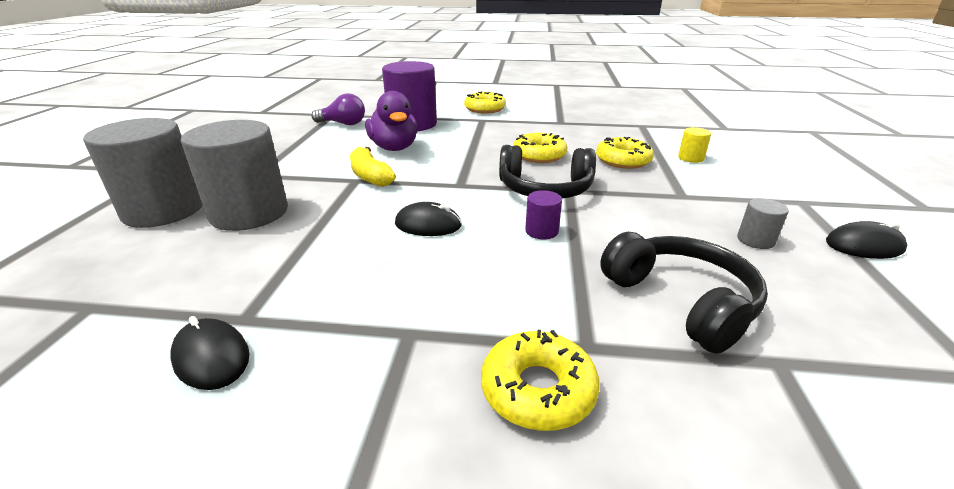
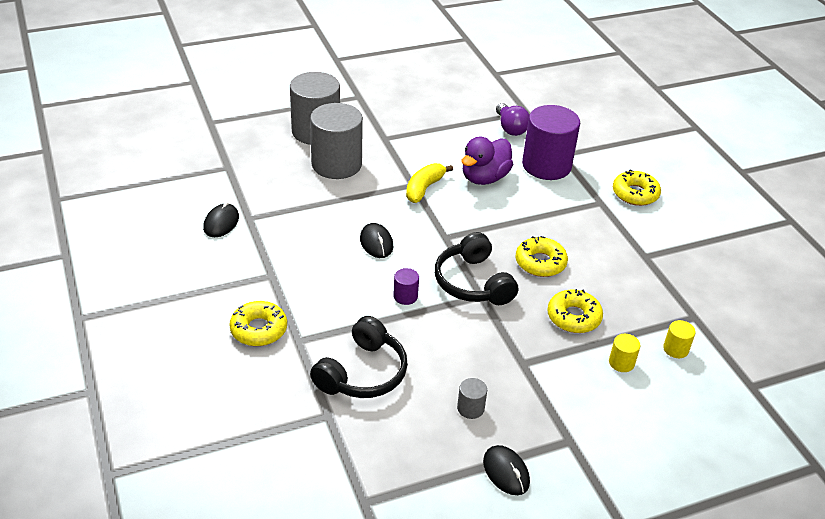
camera: 60 degrees right, 10 degrees up
(678, 138) = (675, 349): none -> yellow cylinder

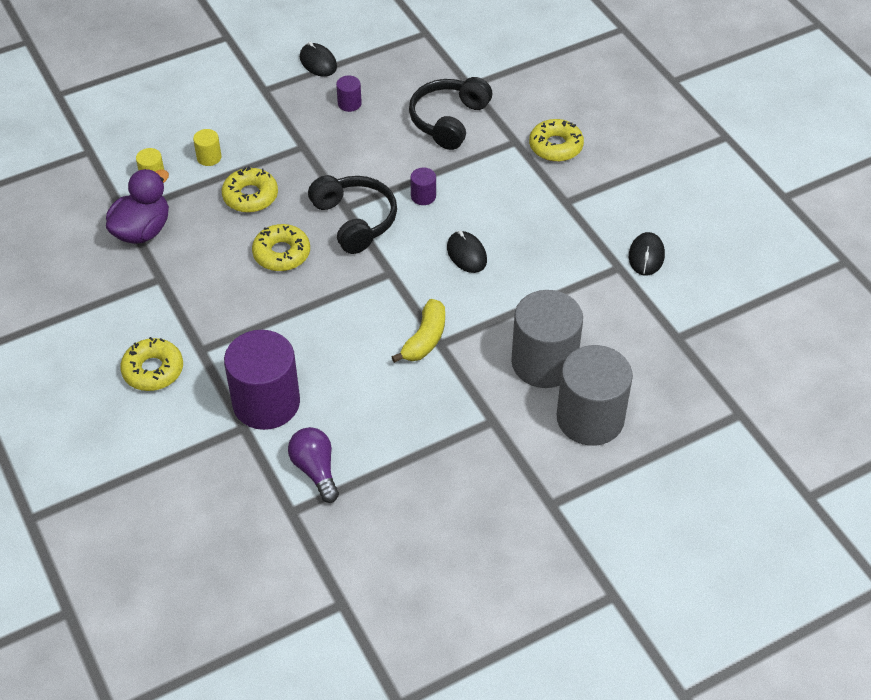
camera: 175 degrees right, 10 degrees up
(470, 408) = (349, 103): grey cylinder -> purple cylinder
(484, 178) = (349, 368): purple duck -> purple duck (142, 230)

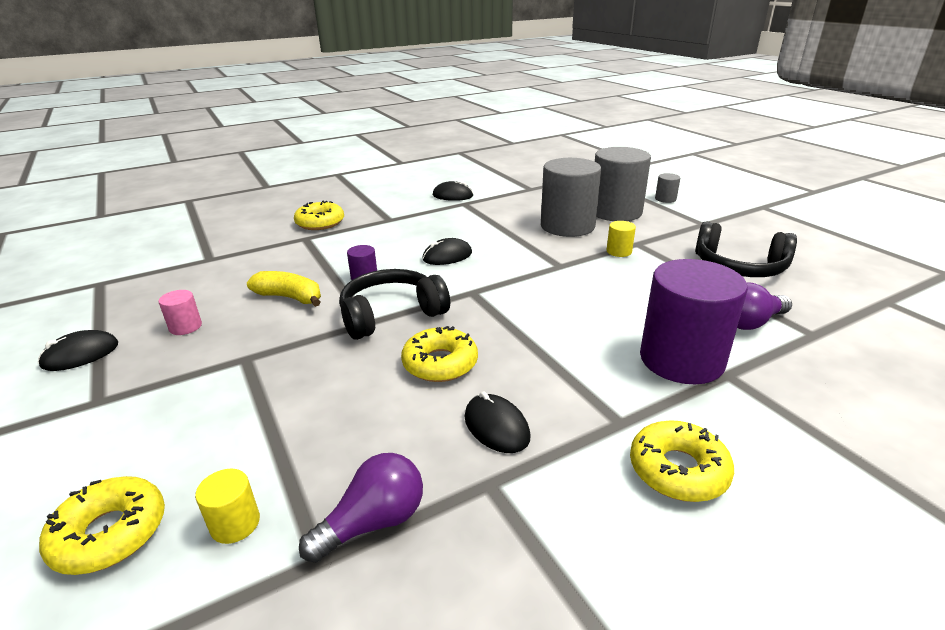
camera: 90 degrees left, 20 degrees down
(142, 230) = (373, 522): purple duck -> purple light bulb
(207, 284) = (496, 427): none -> black mouse
(209, 157) = (221, 450): yellow cylinder -> yellow cylinder (619, 251)
(250, 196) = (326, 398): yellow donut -> yellow donut (110, 533)
(349, 103) = (185, 327): purple cylinder -> pink cylinder
(425, 339) = (556, 272): yellow banana -> yellow banana (290, 297)
(449, 120) = (256, 267): black headphones -> black headphones (739, 267)
(640, 485) = (665, 199): none -> grey cylinder

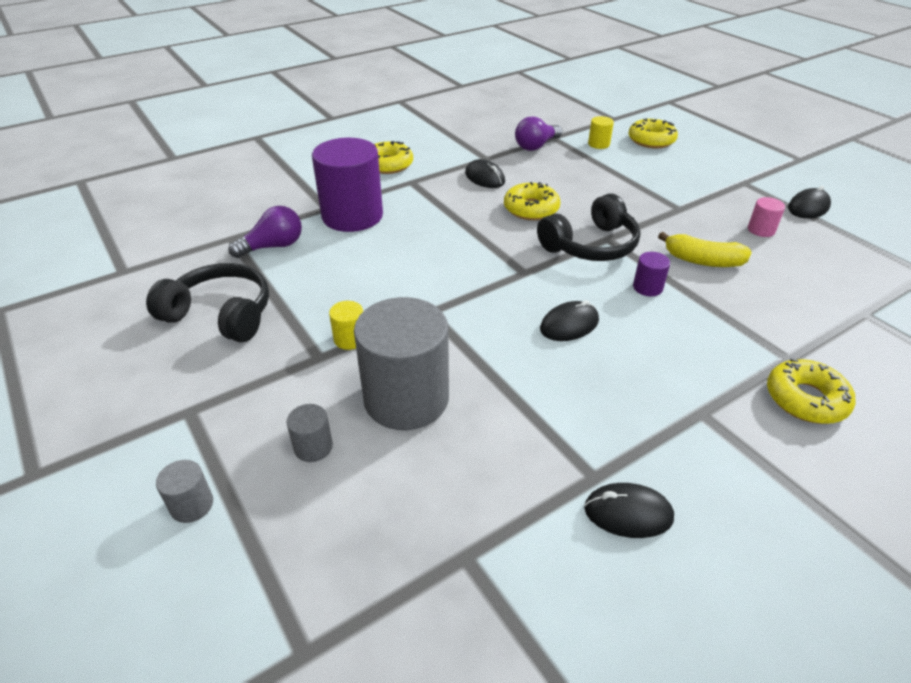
camera: 175 degrees right, 10 degrees up
(615, 212) = (313, 447): grey cylinder -> grey cylinder, size x0.42

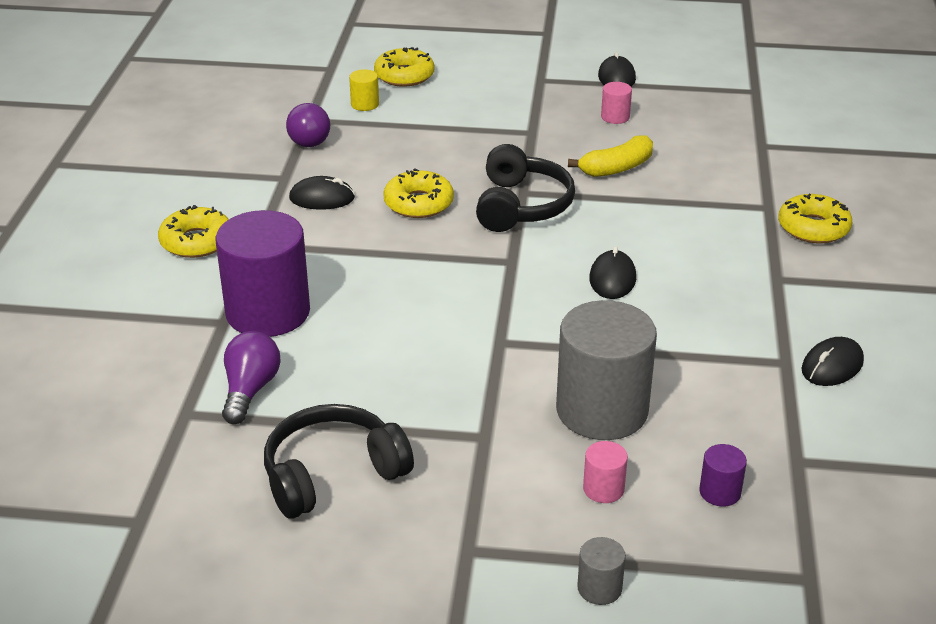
camera: 50 degrees left, 5 degrees down
(313, 447) = (603, 489): grey cylinder -> pink cylinder
(350, 339) = (481, 406): yellow cylinder -> none
(647, 287) = (615, 214): purple cylinder -> purple cylinder (720, 492)

